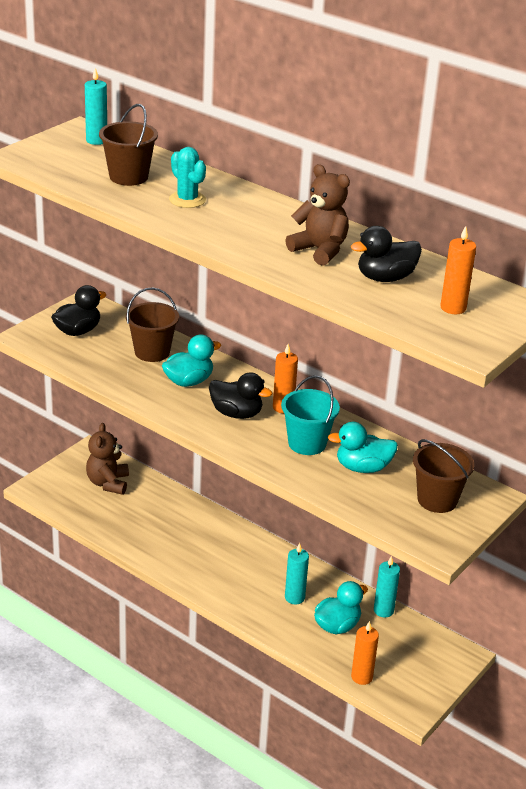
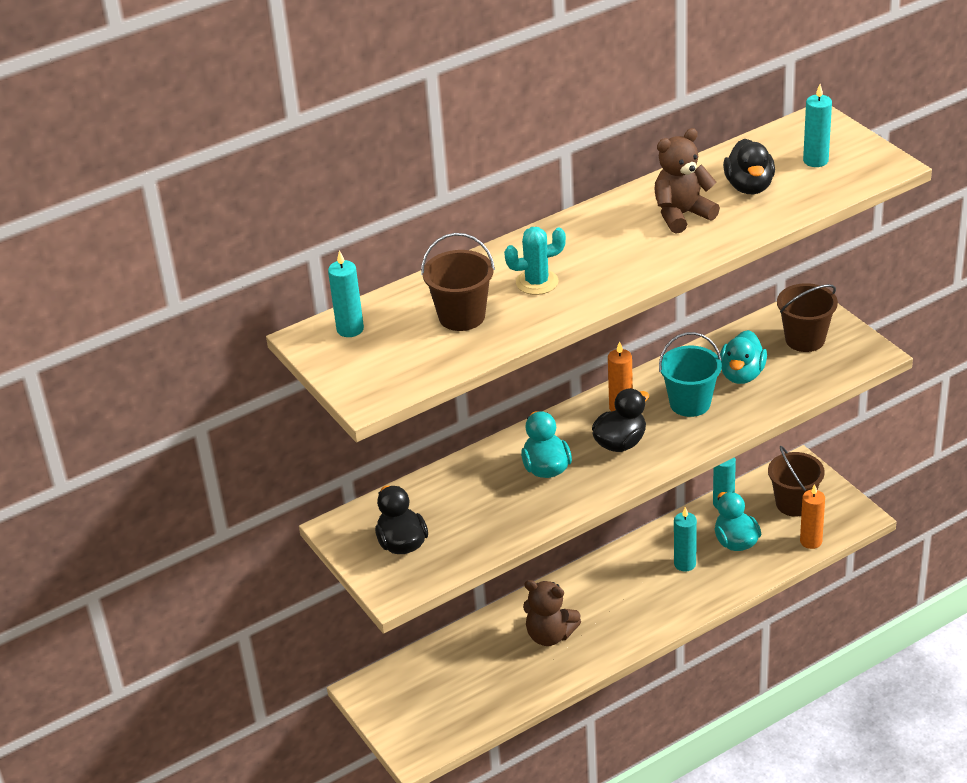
camera: 65 degrees left, 5 degrees up
(108, 483) = (434, 683): brown teddy bear -> brown teddy bear (550, 635)
(152, 352) = (474, 488): brown bucket -> brown bucket (794, 503)
(453, 308) = (815, 161): orange candle -> turquoise candle

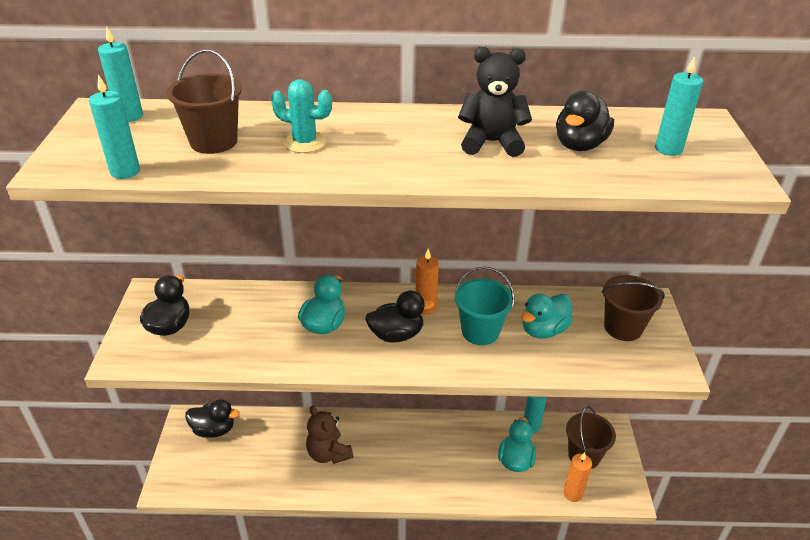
camera: 30 degrees right, 0 degrees up
(405, 681) = (214, 429): none -> black duck
(682, 215) = (491, 143): brown teddy bear -> black teddy bear
(685, 564) = (465, 456): turquoise candle -> turquoise candle (125, 171)

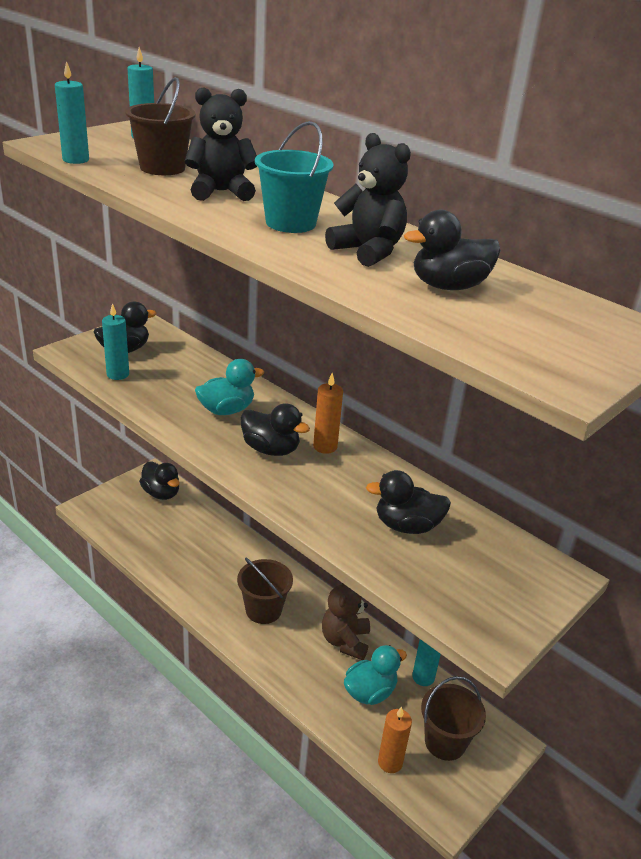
camera: 40 degrees right, 5 degrees down
(305, 142) = (221, 192): turquoise cactus -> black teddy bear
(328, 453) = (219, 567): brown teddy bear -> brown teddy bear (345, 641)
(480, 331) = (345, 490): turquoise bucket -> turquoise bucket (290, 223)
(543, 330) = (406, 526): turquoise duck -> black duck
(623, 328) = (494, 575): brown bucket -> brown bucket (263, 610)
(668, 149) = (539, 328): turquoise candle -> turquoise candle (118, 374)

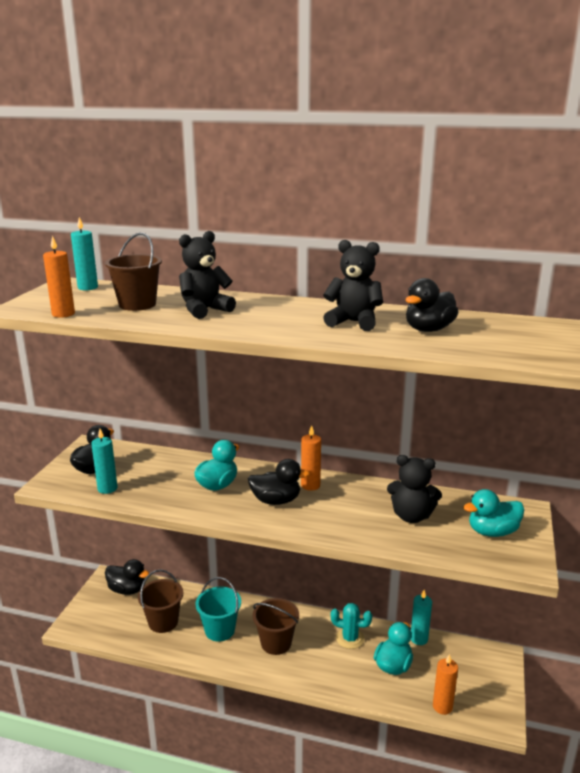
camera: 25 degrees left, 10 degrees down
(76, 160) = (63, 314): turquoise candle -> orange candle
(290, 223) = (281, 318): turquoise bucket -> turquoise bucket (220, 630)
(345, 641) = (350, 638): brown teddy bear -> turquoise cactus
(406, 526) = (411, 516): black duck -> black teddy bear
(445, 742) = (465, 675): brown bucket -> brown bucket (163, 622)
(489, 585) = (492, 532): none -> turquoise duck

